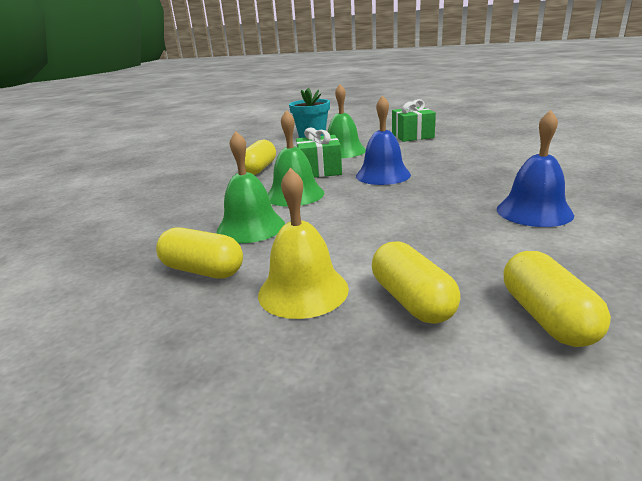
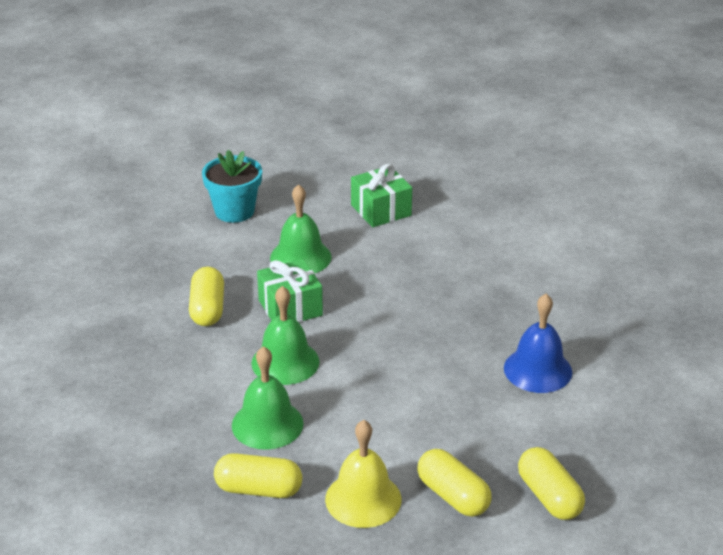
camera: 20 degrees left, 10 degrees up
(383, 175) = (372, 313): blue bell -> none

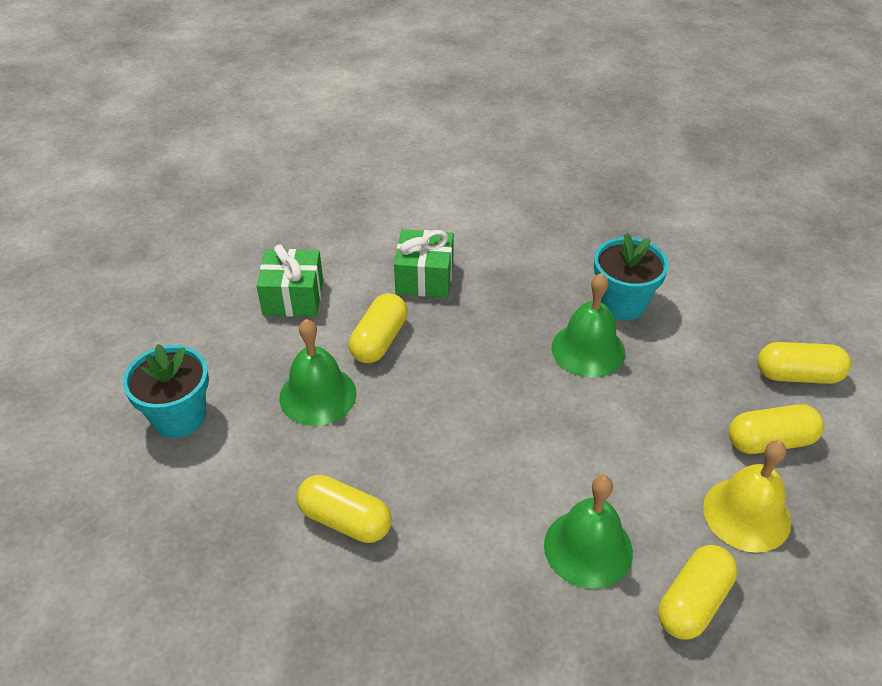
camera: 60 degrees left, 10 degrees up
(285, 362) = (492, 487): green bell -> green bell (588, 349)
(290, 308) = (400, 442): green gift -> green gift (424, 278)
(376, 263) = (379, 340): none -> yellow capsule
(537, 370) = (622, 303): blue bell -> turquoise flower pot

